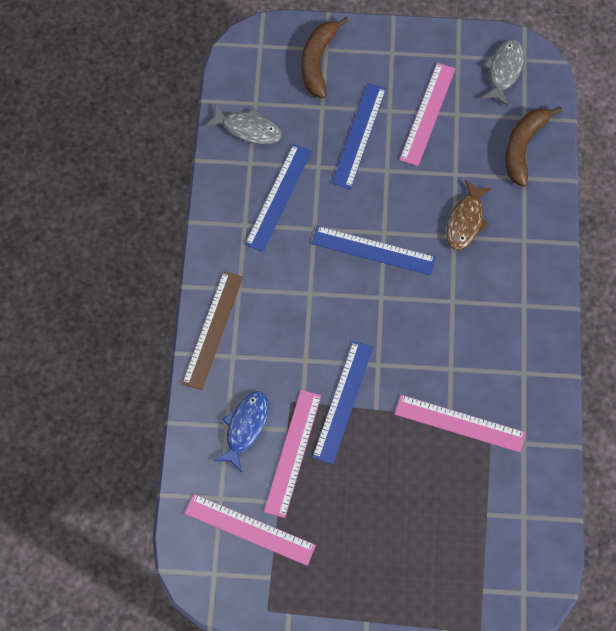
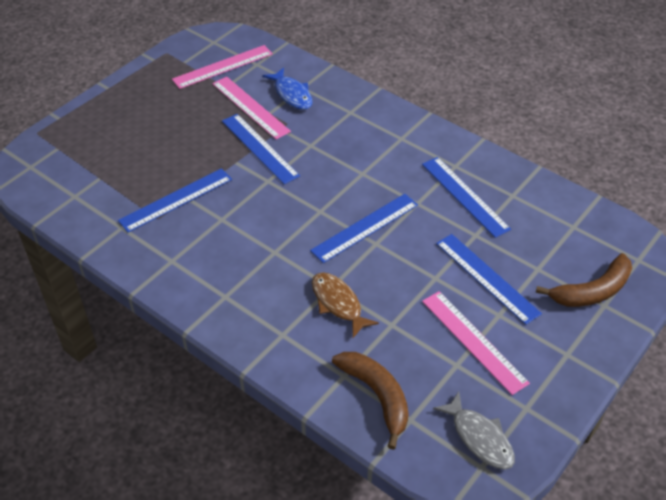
camera: 125 degrees right, 20 degrees down
(212, 329) = (380, 111): brown ruler -> none
(248, 129) = (548, 209): grey fish -> none
(318, 62) = (592, 291): brown banana -> brown banana turned 105 degrees clockwise
(459, 423) = (176, 200): pink ruler -> blue ruler

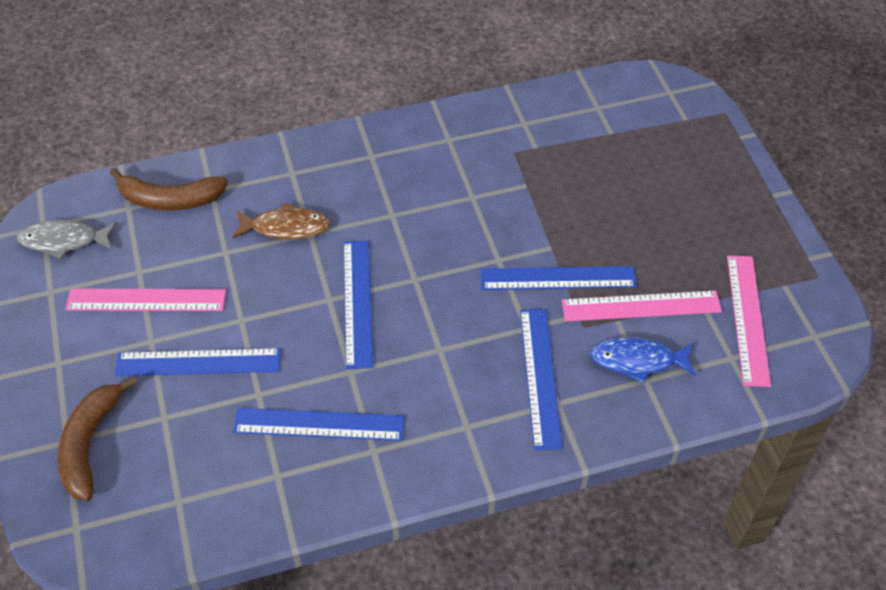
camera: 125 degrees right, 5 degrees up
(176, 200) = (529, 175): blue ruler -> blue ruler (540, 377)

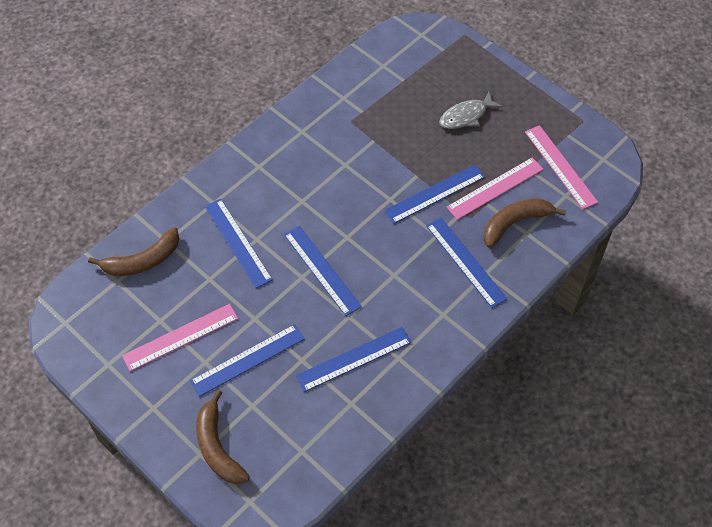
camera: 30 degrees left, 5 degrees up
(64, 241) = (90, 325): grey fish -> grey fish (466, 116)
(286, 227) = (238, 242): brown fish -> blue ruler
(638, 360) = (515, 223): blue fish -> brown banana

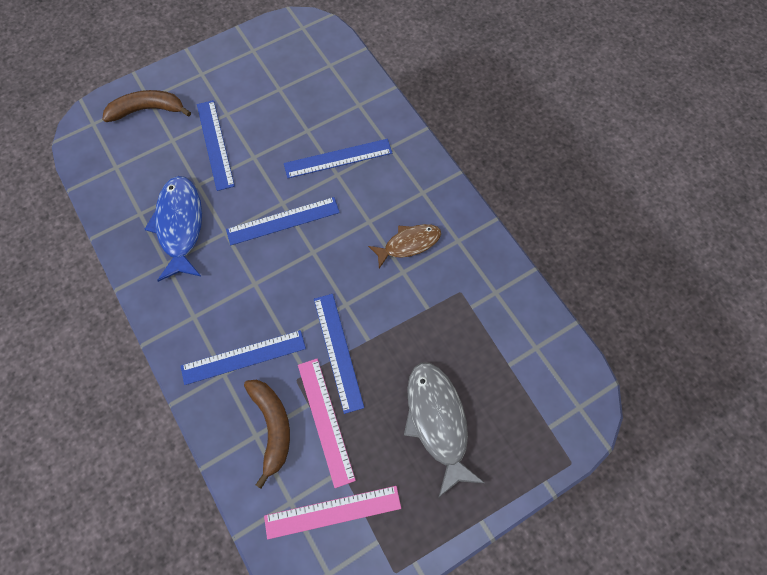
camera: 105 degrees right, 10 degrees up
(142, 261) = (343, 85): brown banana -> none
(180, 337) = (257, 100): pink ruler -> none
(316, 165) = (408, 244): none -> brown fish
(354, 359) = (180, 226): blue ruler -> blue fish
(466, 116) = (437, 421): grey fish -> grey fish, size x1.57

